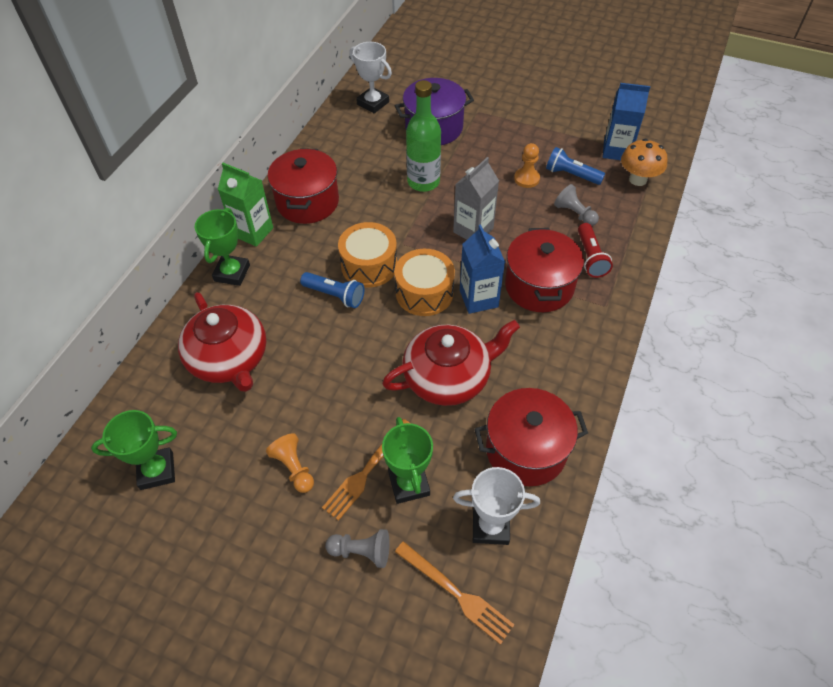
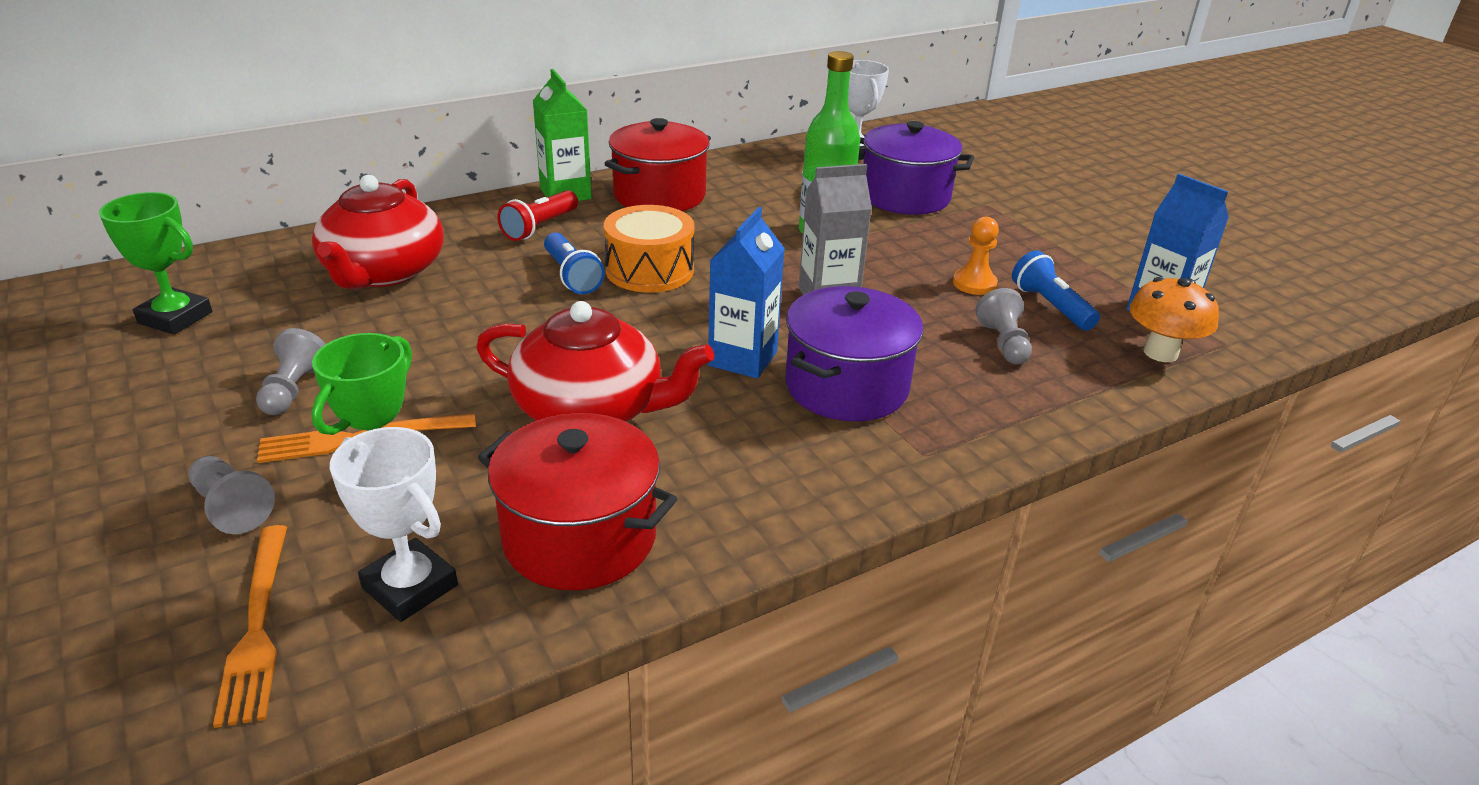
camera: 35 degrees right, 20 degrees down
(232, 273) = (494, 213): green trophy -> none
(294, 468) = (294, 390): orange pawn -> grey pawn
(424, 292) = (680, 321): orange drum -> none
(539, 286) = (846, 387): red pot -> purple pot
(590, 257) = (969, 395): red flashlight -> red flashlight (540, 227)

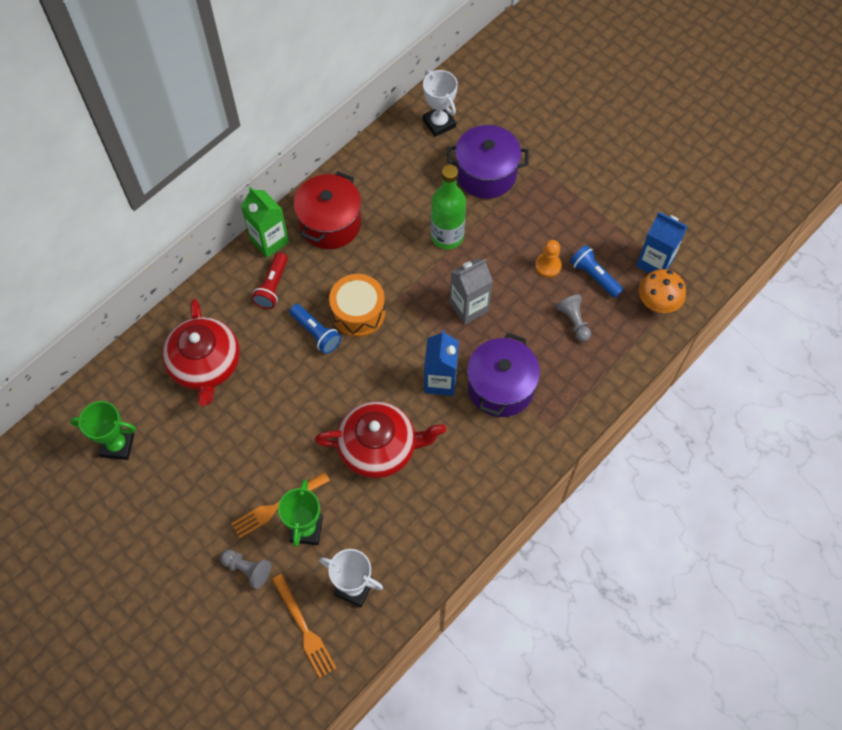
camera: 15 degrees left, 30 degrees up
(294, 390) = (222, 482): grey pawn -> none
(580, 537) = (412, 536): red pot -> none

